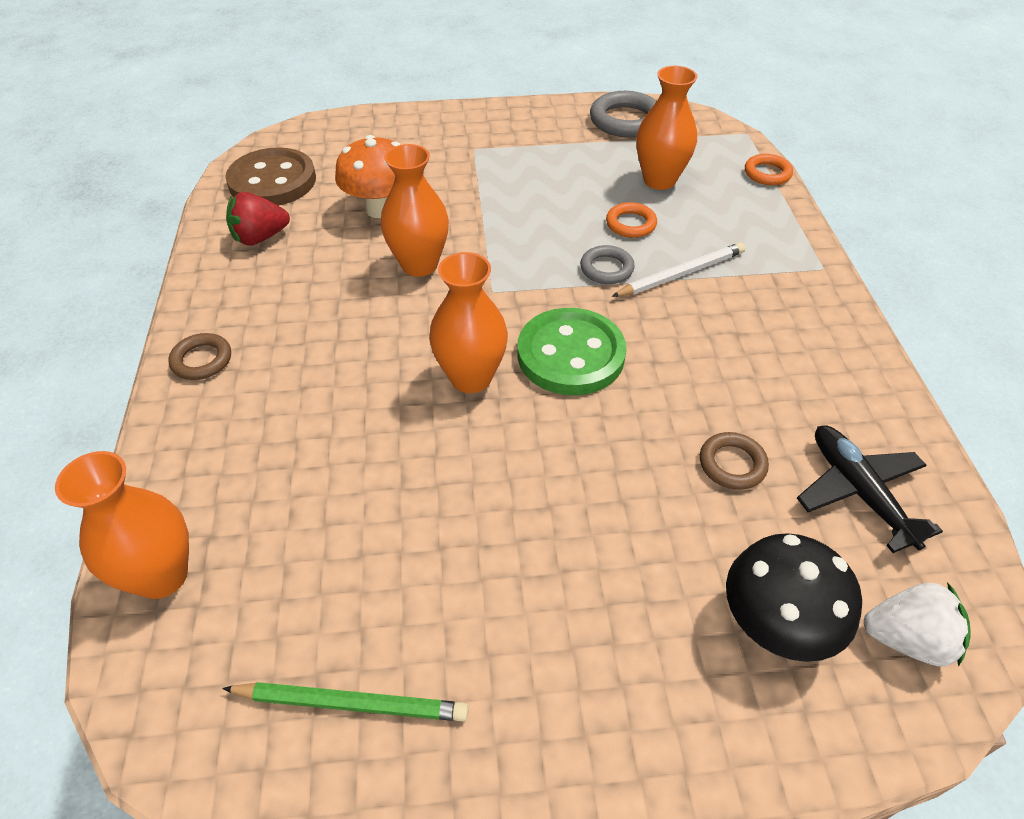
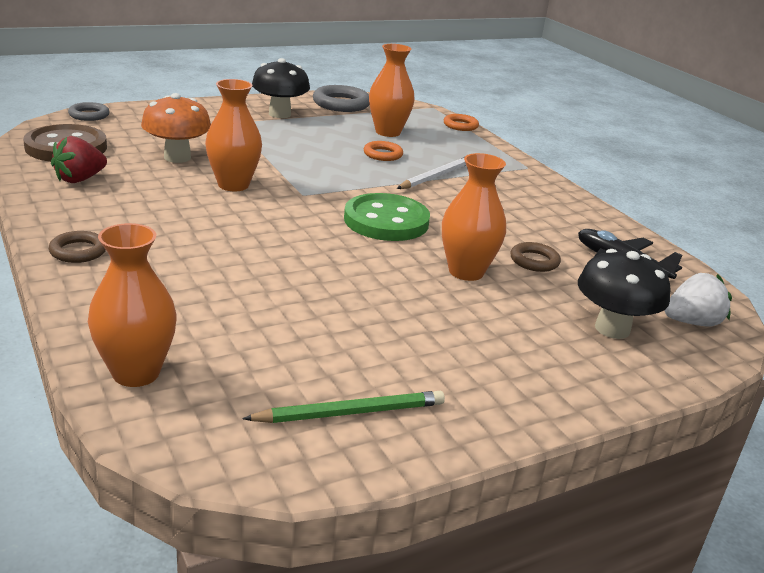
camera: 25 degrees left, 20 degrees down
(471, 377) = (319, 239): orange vase -> orange vase (466, 272)
(538, 136) = (279, 114): none -> black mushroom
(606, 268) = (381, 177): grey ring -> grey ring (89, 115)

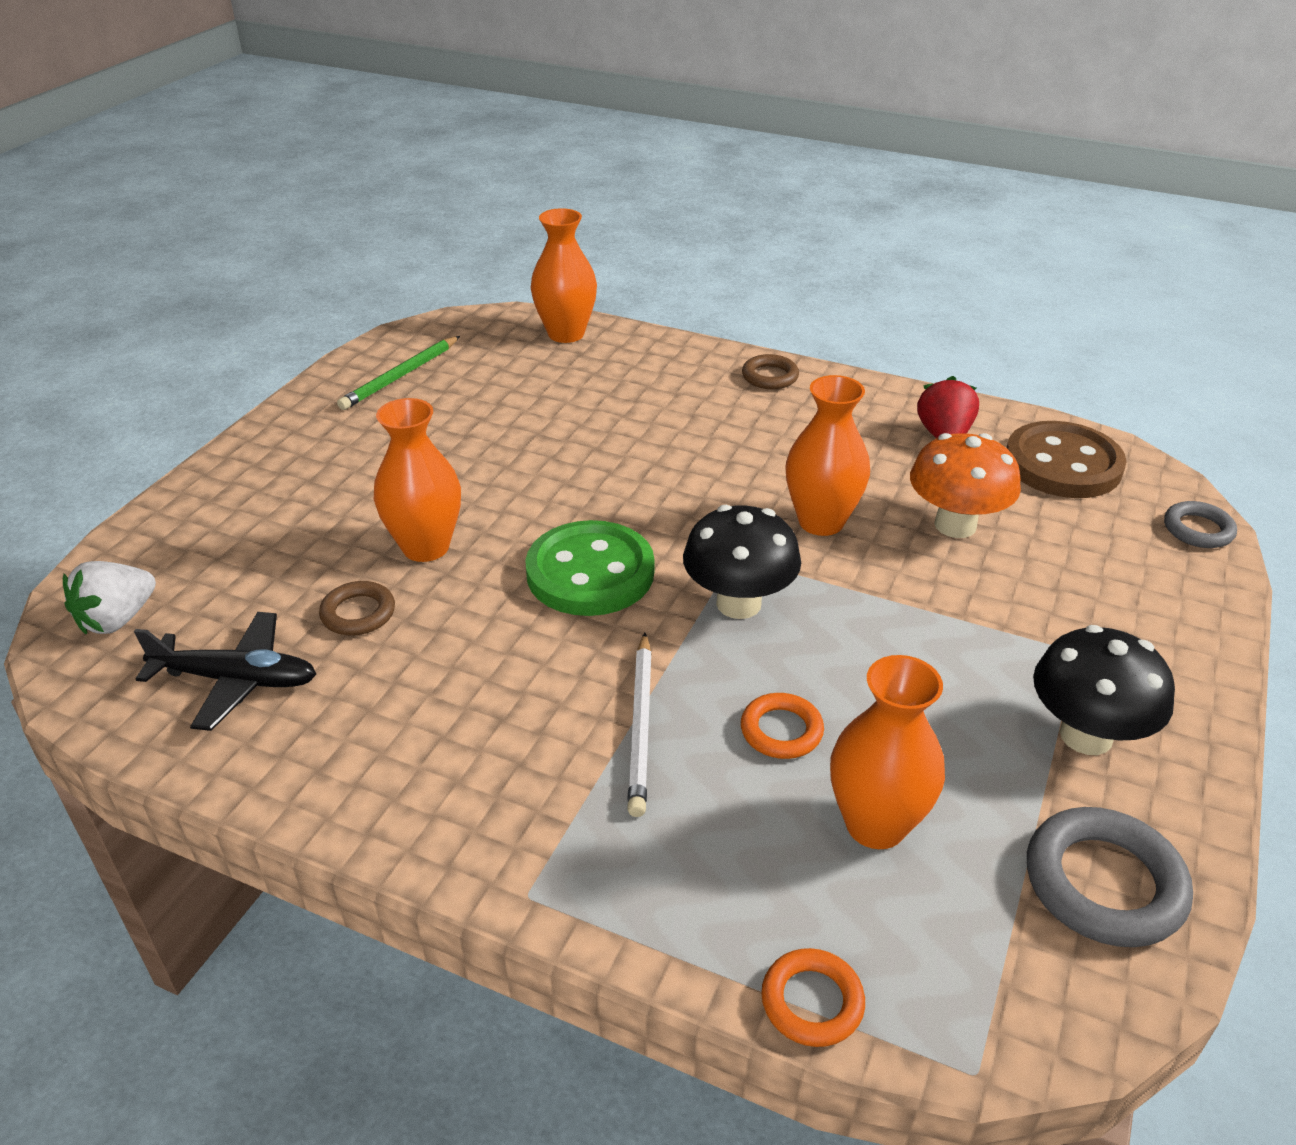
camera: 145 degrees right, 10 degrees up
(612, 329) = (218, 557): black mushroom -> black mushroom (738, 603)

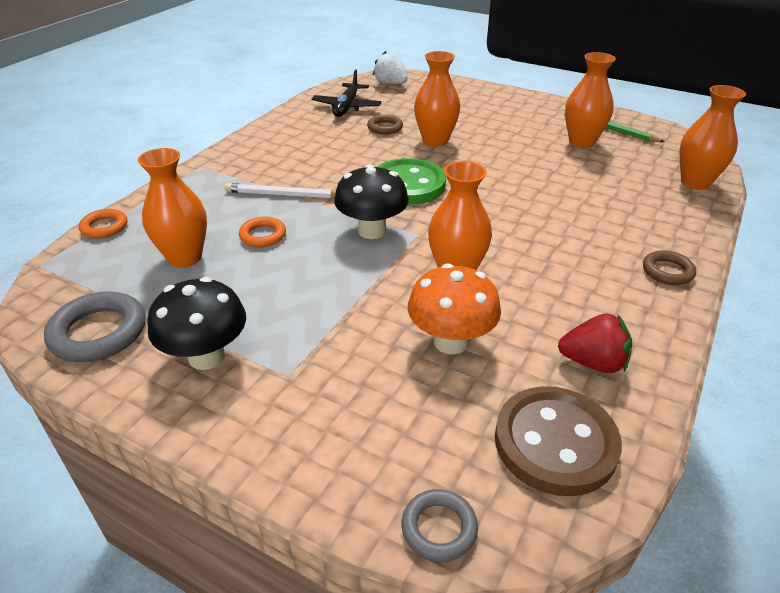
camera: 95 degrees right, 0 degrees up
(444, 403) = (581, 142): none -> orange vase

